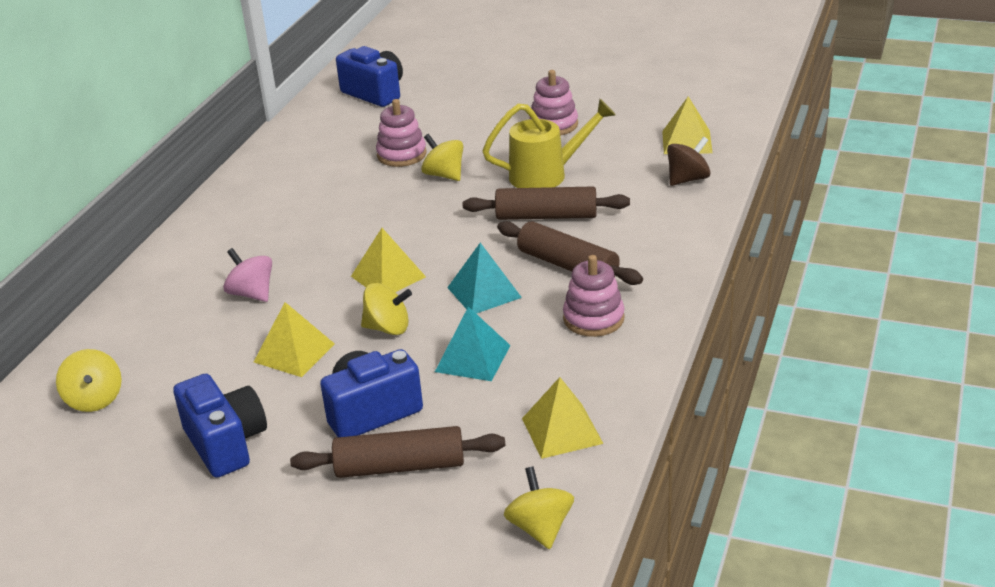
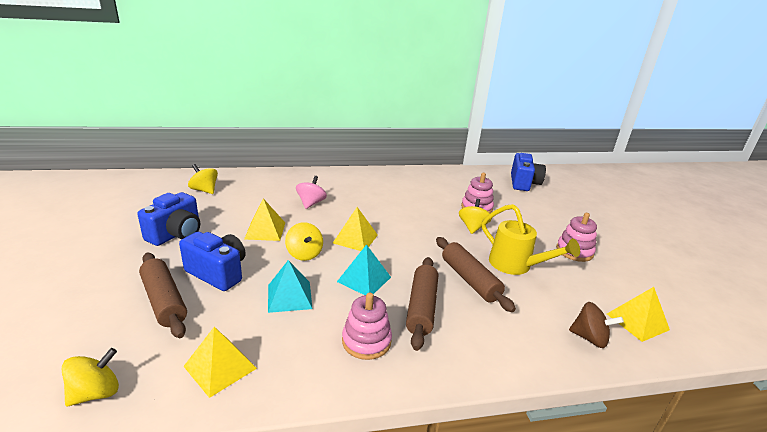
camera: 55 degrees right, 5 degrees down
(94, 399) = (204, 190): yellow spinning top -> yellow spinning top turned 90 degrees clockwise

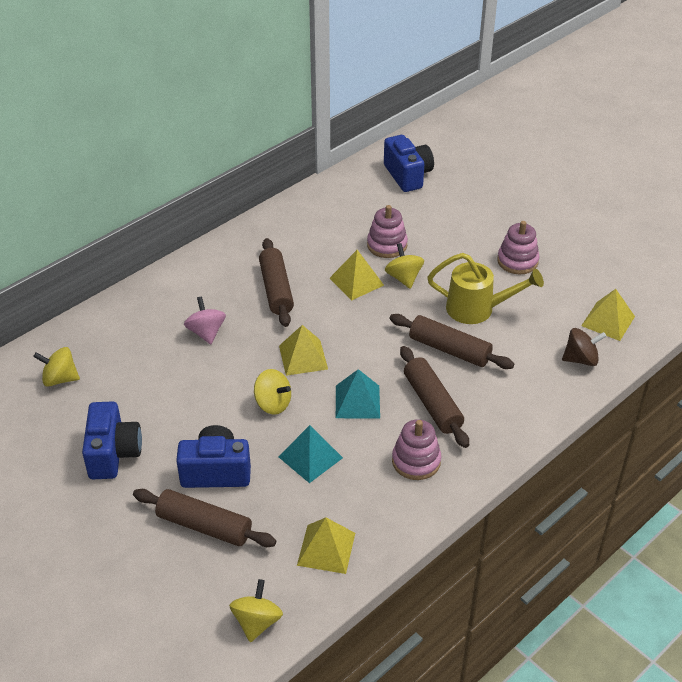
camera: 30 degrees left, 15 degrees up
(265, 230) = (200, 397): yellow pyramid -> yellow pyramid (356, 281)
(378, 201) = (276, 289): none -> brown rolling pin

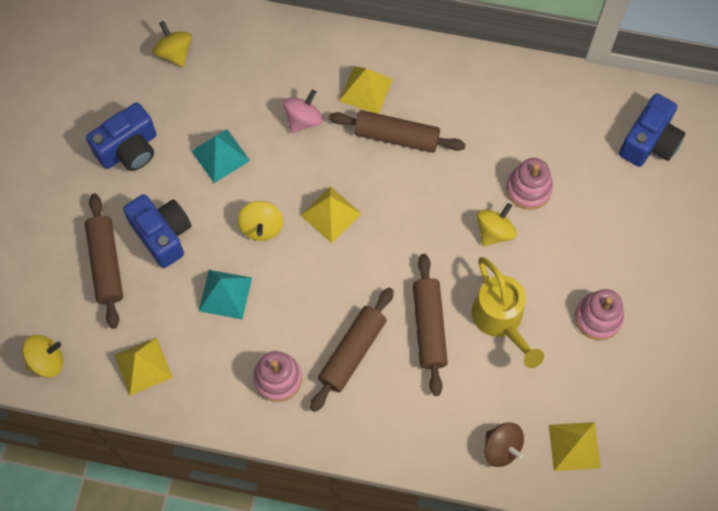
camera: 55 degrees right, 25 degrees up
(276, 289) = (396, 137): brown rolling pin -> brown rolling pin turned 60 degrees clockwise
(356, 281) = (458, 195): yellow pyramid -> yellow pyramid (365, 90)
(357, 401) = (311, 291): turquoise pyramid -> turquoise pyramid (220, 155)

